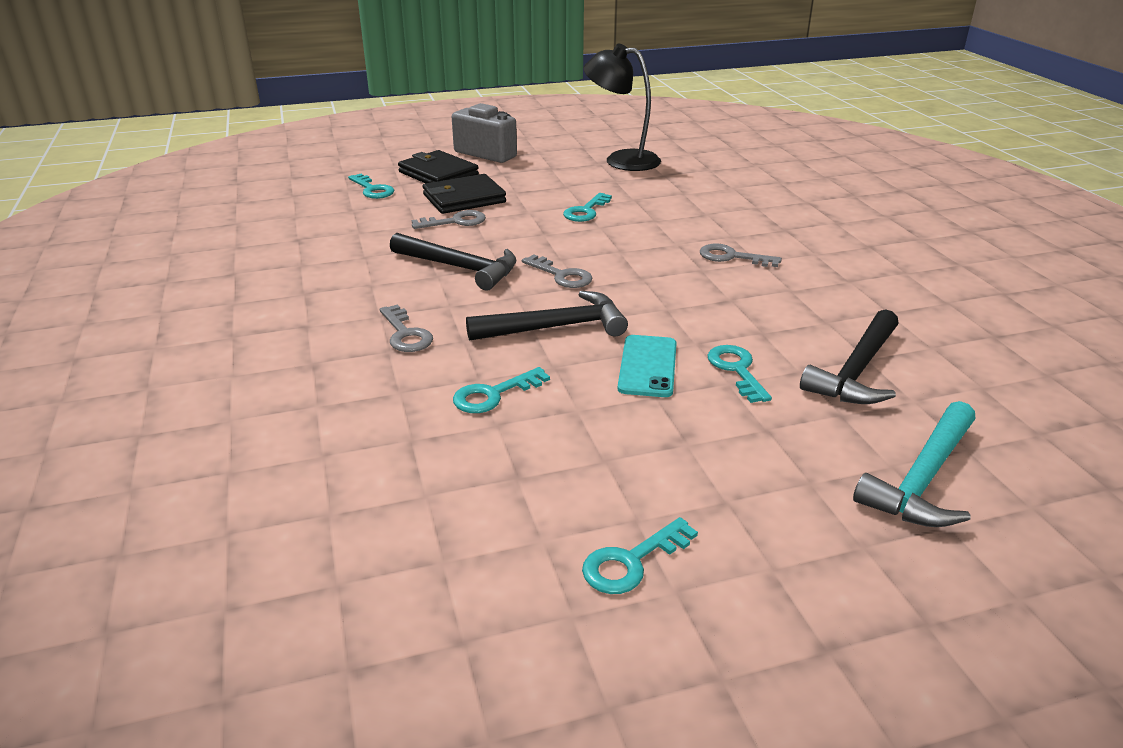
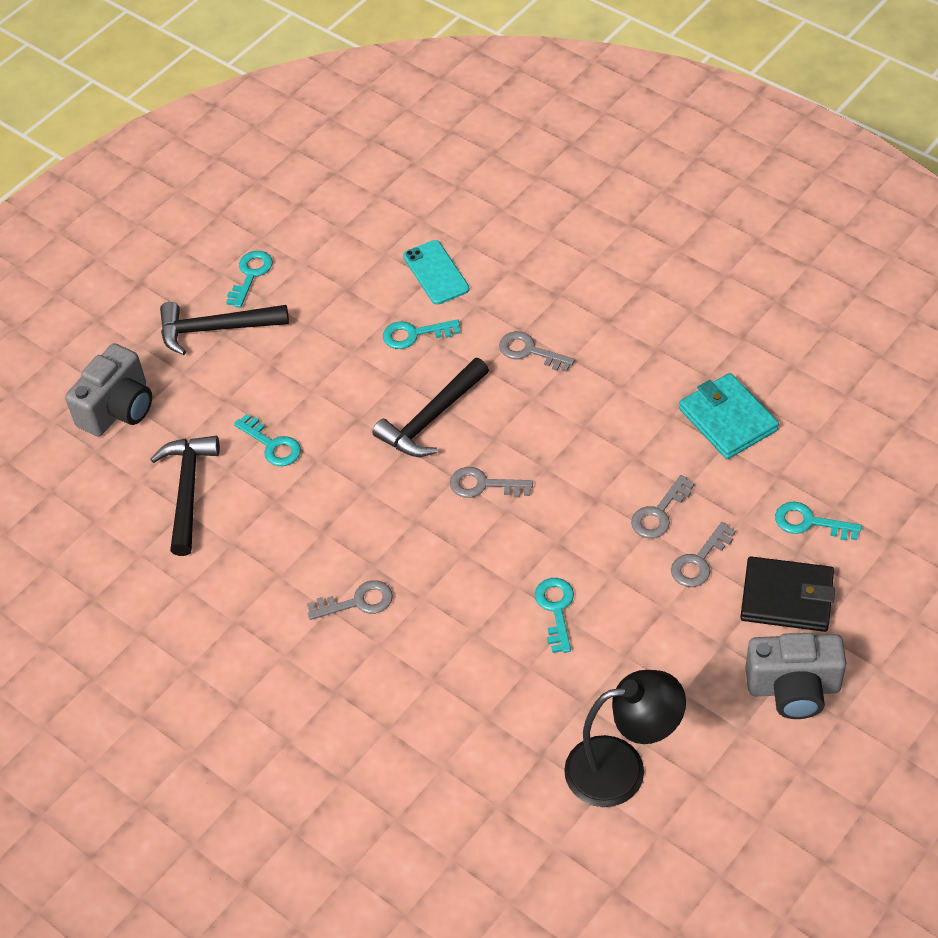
camera: 150 degrees right, 20 degrees up
(331, 240) = (728, 419): none -> turquoise wallet
(460, 268) = (576, 446): black hammer -> black hammer (215, 329)
(464, 198) = (699, 561): black wallet -> grey key
(494, 394) = (414, 334): turquoise key -> turquoise key turned 120 degrees counterclockwise
(647, 366) = (335, 414): turquoise phone -> turquoise phone (436, 273)
(922, 479) = (118, 409): turquoise hammer -> grey camera

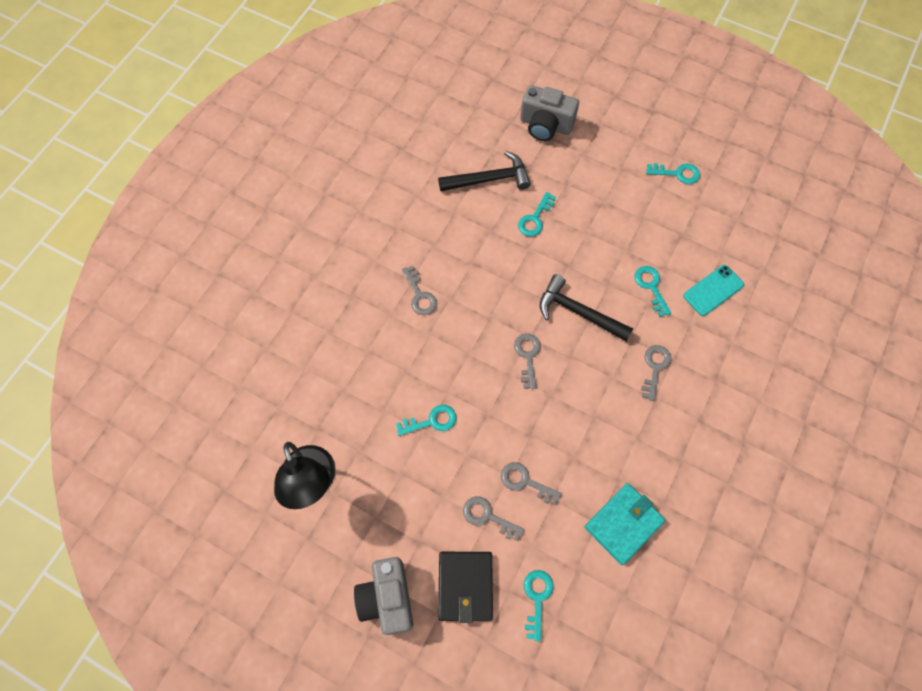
camera: 75 degrees right, 15 degrees up
(215, 329) = (624, 163): black hammer -> none

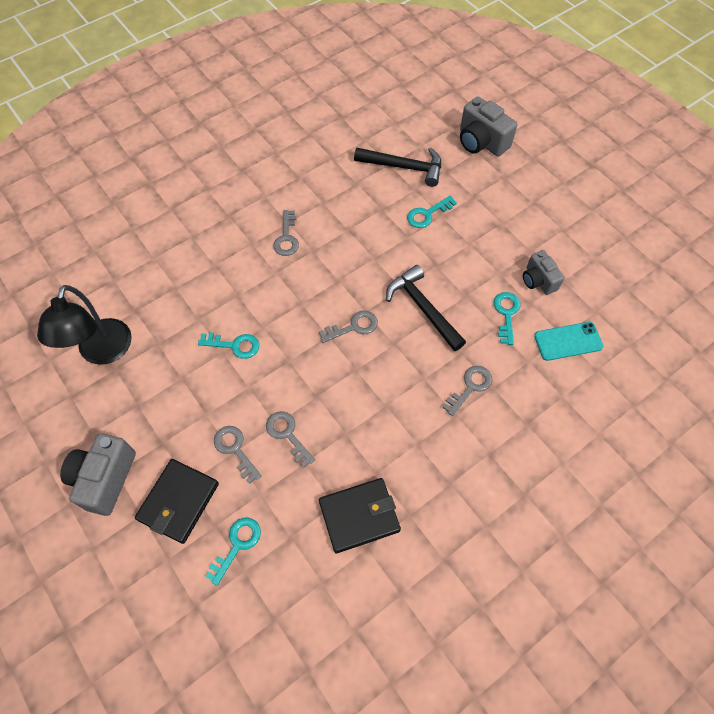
camera: 25 degrees right, 5 degrees down
(527, 356) = (353, 327): grey key -> grey key turned 45 degrees clockwise
(623, 524) = (359, 516): turquoise wallet -> black wallet
(662, 244) = (538, 280): none -> grey camera
(677, 173) = (587, 225): turquoise key -> none

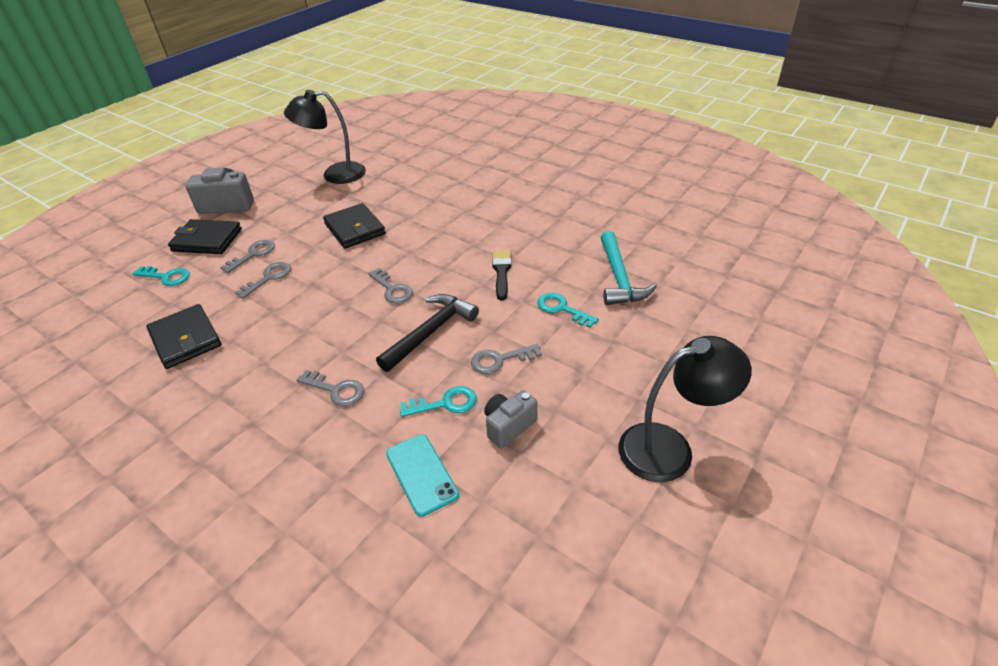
camera: 75 degrees right, 20 degrees down
(234, 345) = (354, 229): turquoise key -> black wallet
(286, 237) = (482, 227): grey key -> grey key (500, 360)
(363, 240) = (501, 272): none -> black brush
(404, 167) = (619, 278): black hammer -> turquoise hammer
(481, 142) = (706, 330): grey camera -> none
(577, 202) = (670, 448): none -> black lamp

